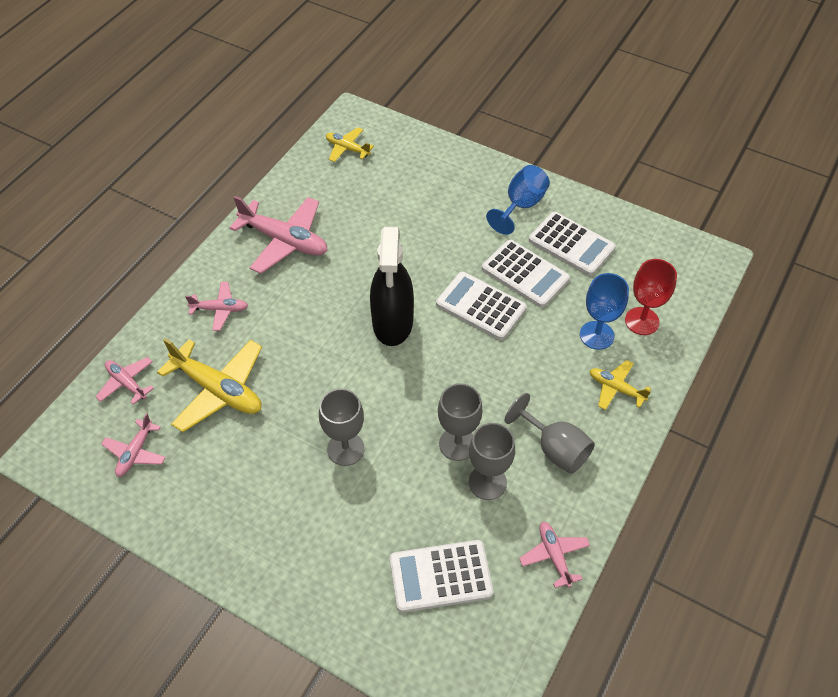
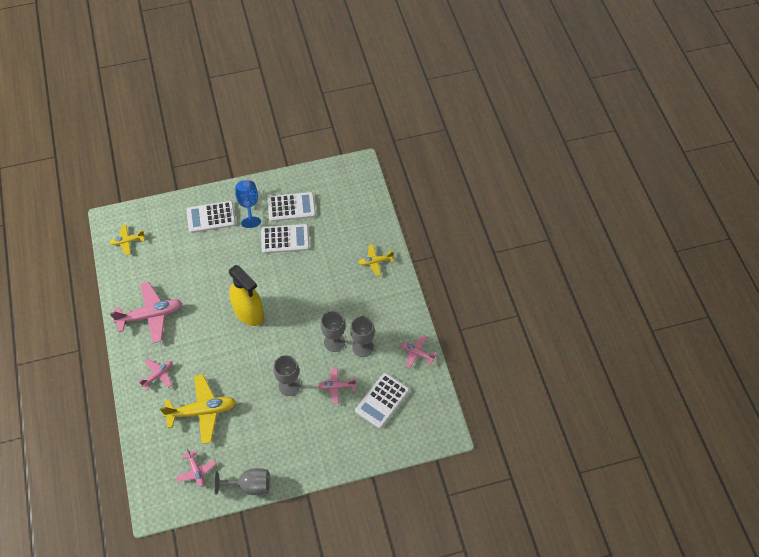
camera: 45 degrees left, 5 degrees up
(127, 383) = (154, 447): pink plane -> pink plane (336, 386)
(392, 322) = (249, 312): black spray bottle -> yellow spray bottle
(481, 306) = (281, 271): white calculator -> white calculator (211, 217)
(554, 449) = (375, 309): grey goblet -> grey goblet (250, 485)
(596, 335) = (344, 243): blue goblet -> none
(642, 321) = (357, 221): red goblet -> none

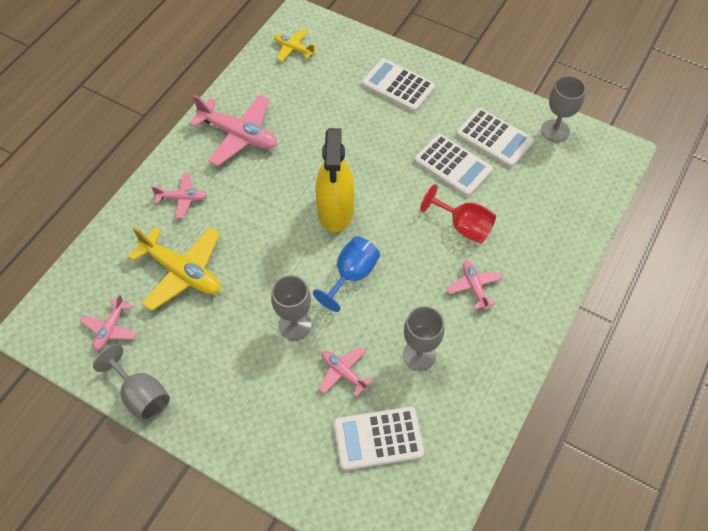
camera: 45 degrees right, 0 degrees up
(248, 205) = (449, 102): blue goblet -> blue goblet (351, 275)
(321, 267) = (463, 226): none -> red goblet
(334, 342) = (393, 320): grey goblet -> grey goblet (555, 130)
(375, 261) = (532, 270): yellow plane -> none
(417, 353) = (477, 420): pink plane -> pink plane (474, 287)

